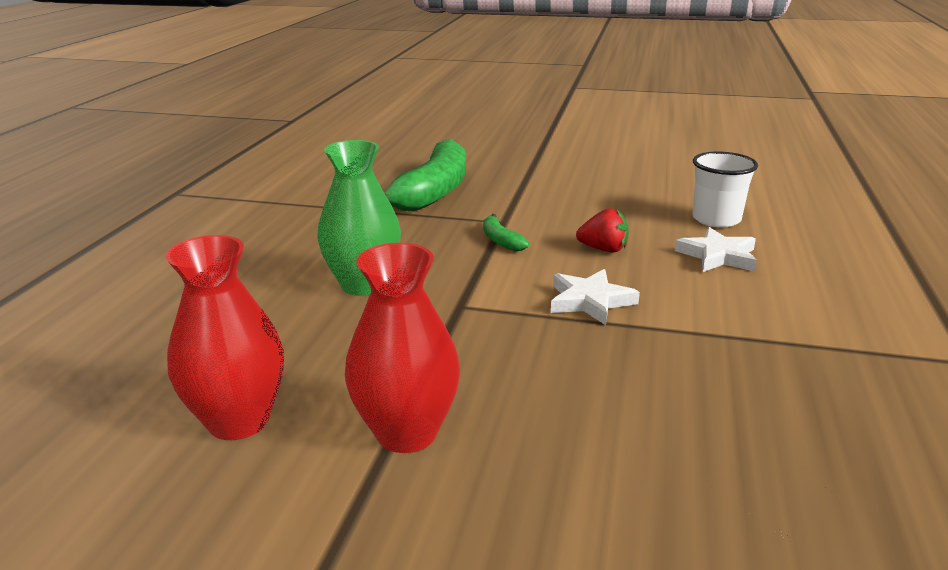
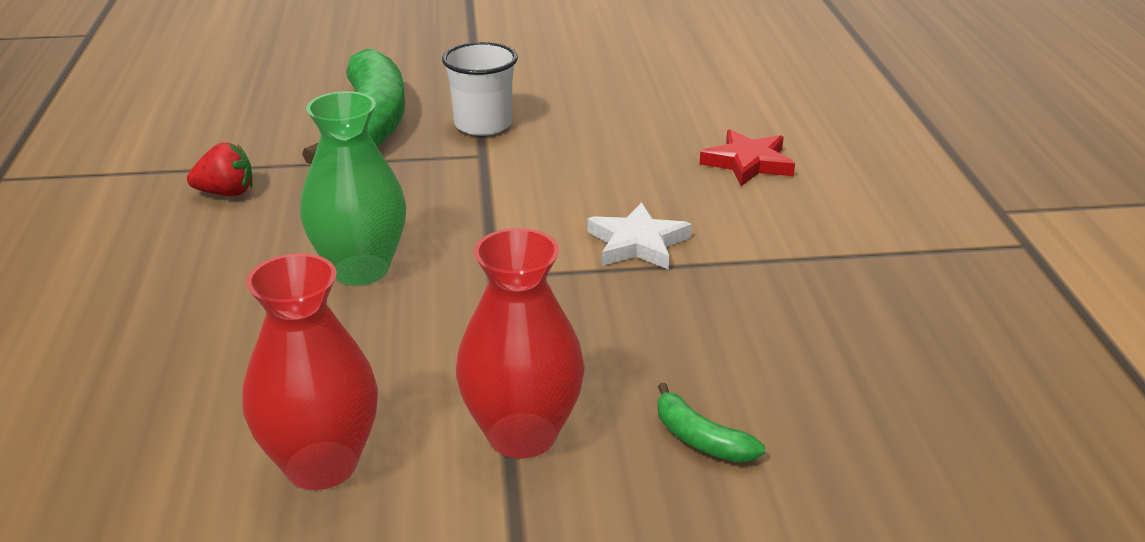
camera: 20 degrees left, 5 degrees up
(501, 241) = (494, 182): green banana -> green banana (701, 440)
(603, 249) = (620, 175): red strawberry -> red strawberry (226, 193)
(716, 219) = (726, 115): white cup -> white cup (483, 125)
(717, 256) = (748, 163): white star -> red star

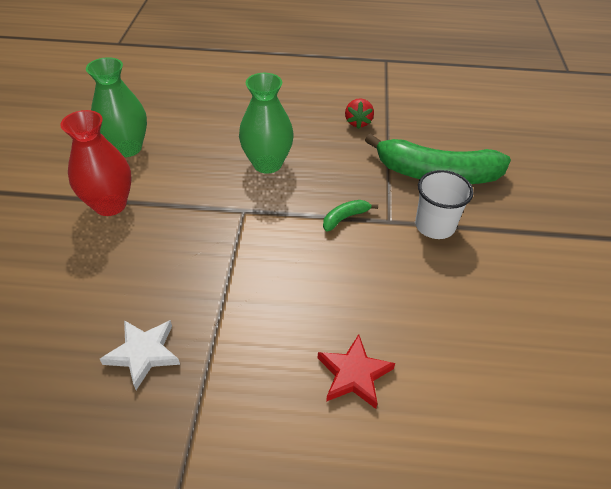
camera: 100 degrees right, 15 degrees up
(321, 465) = (127, 148): red vase -> green vase
(638, 243) = (256, 278): white star -> white star (143, 353)
(701, 440) = (68, 266): green banana -> green banana (345, 218)

